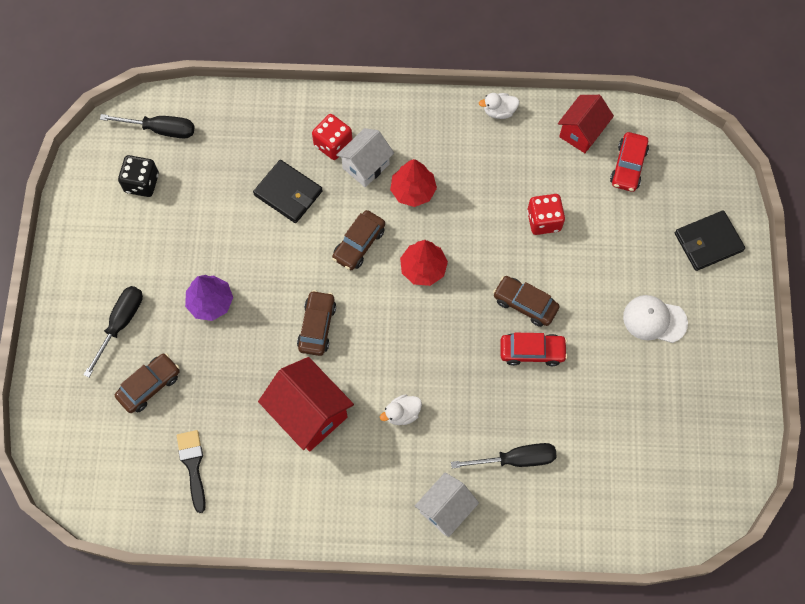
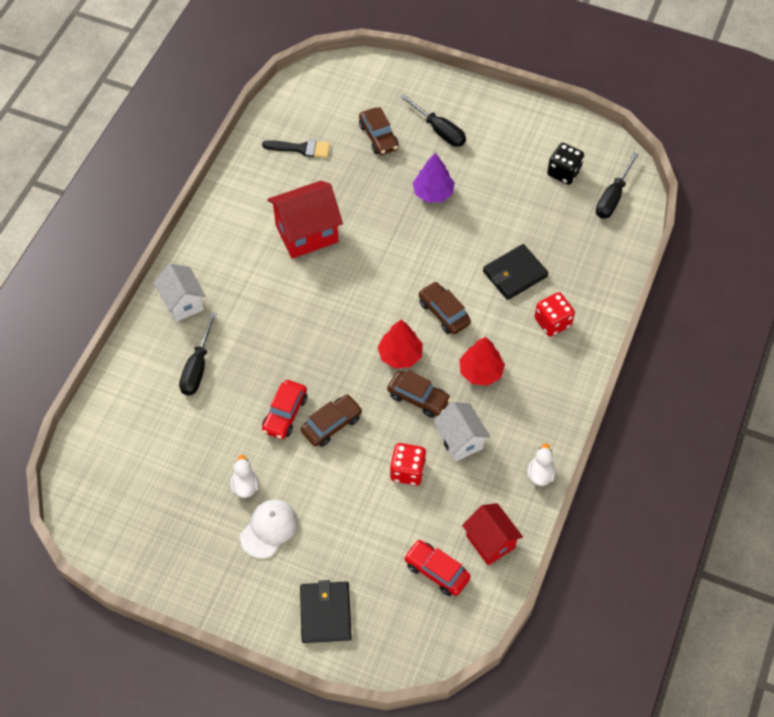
camera: 110 degrees right, 10 degrees down
(317, 326) = (380, 260): brown car -> brown car (418, 398)
(366, 166) = (520, 341): white house -> white house (460, 440)
(402, 413) = (276, 298): white duck -> white duck (245, 486)

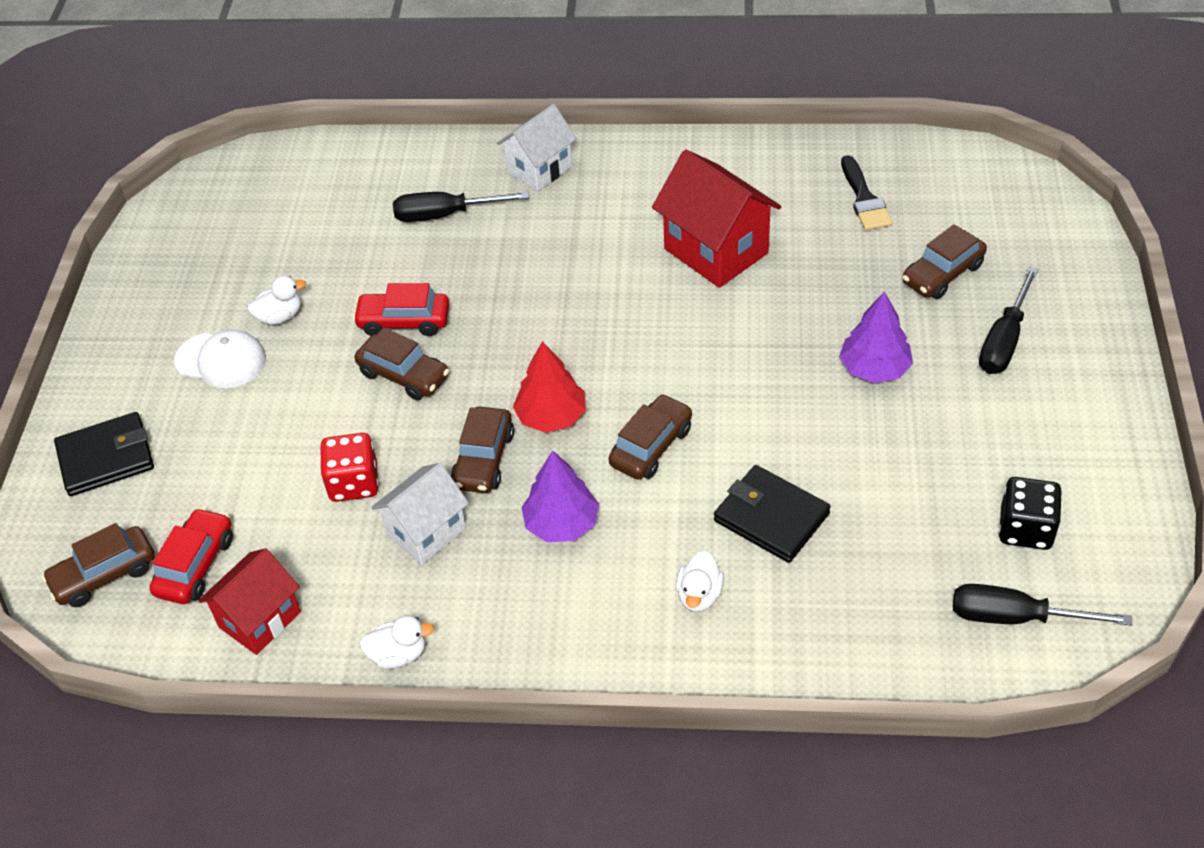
camera: 75 degrees right, 10 degrees down
(424, 626) = (104, 575): none -> brown car
(481, 371) = (562, 523): red tree -> purple tree
(552, 322) = (699, 595): red dice -> white duck

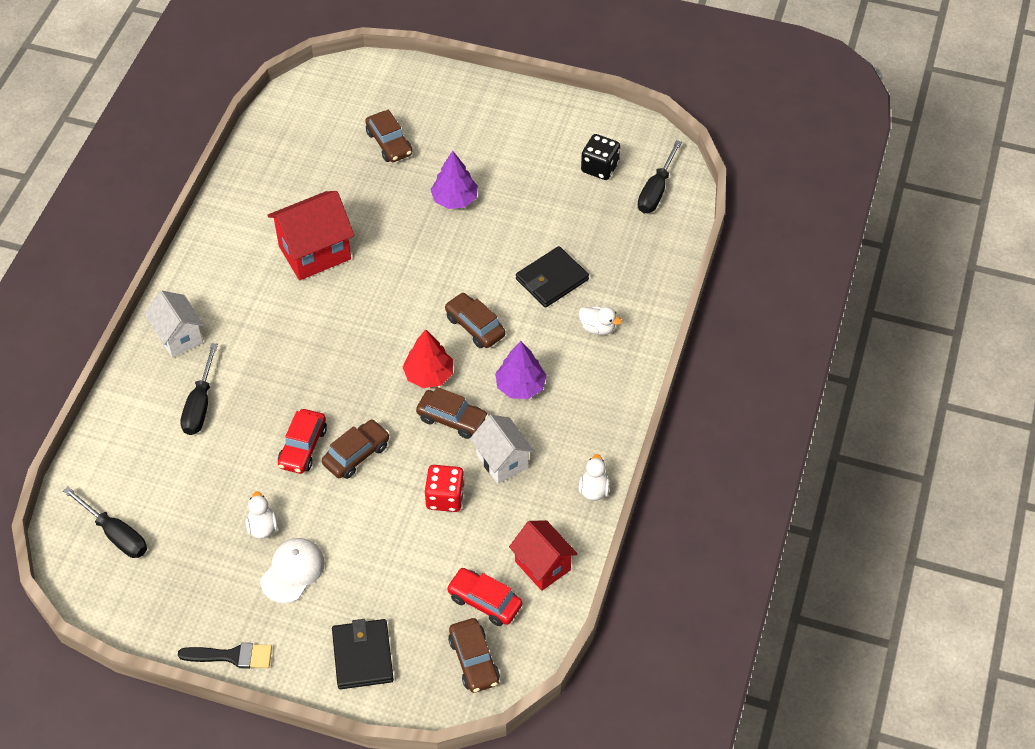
camera: 80 degrees left, 5 degrees up
(864, 199) = (302, 162): black brush -> black brush (232, 656)
(1004, 341) = (457, 132): black screwdriver -> black screwdriver (115, 534)

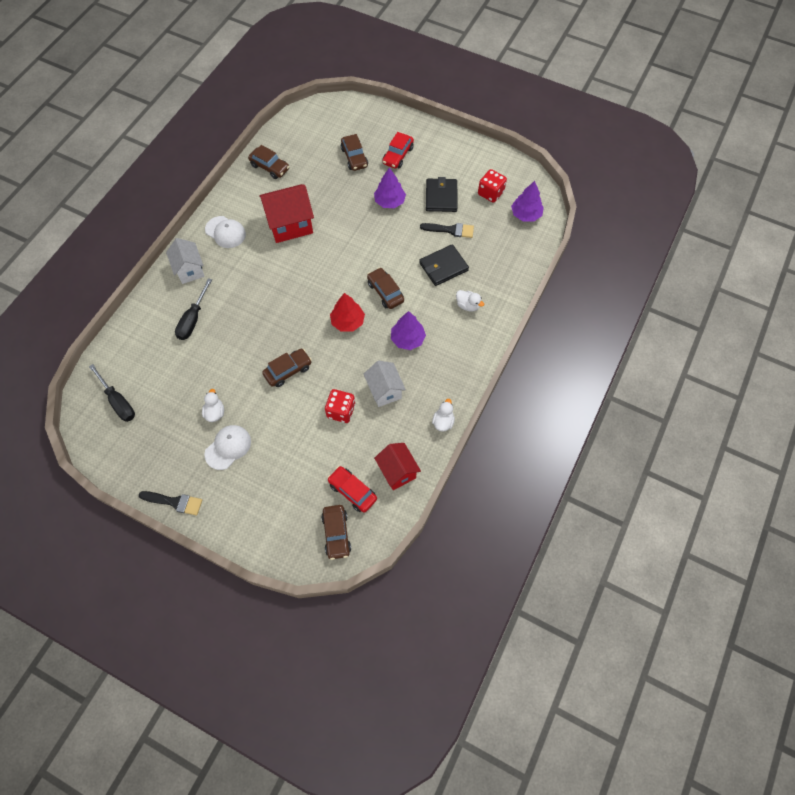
camera: 10 degrees right, 10 degrees up
(220, 276) = (225, 232): none -> white cap
(303, 447) = (253, 360): red car -> red car (398, 155)
(362, 656) = (262, 517): black wallet -> black wallet (441, 197)
(452, 419) = (357, 355): brown car -> brown car (270, 167)
(552, 227) = (451, 230): none -> black brush
(599, 167) = (490, 193): black dice -> red dice
(656, 190) = (526, 214): black screwdriver -> purple tree

